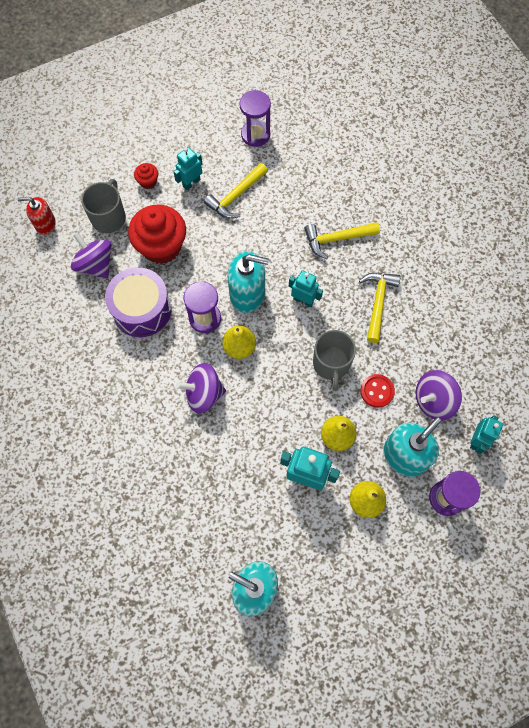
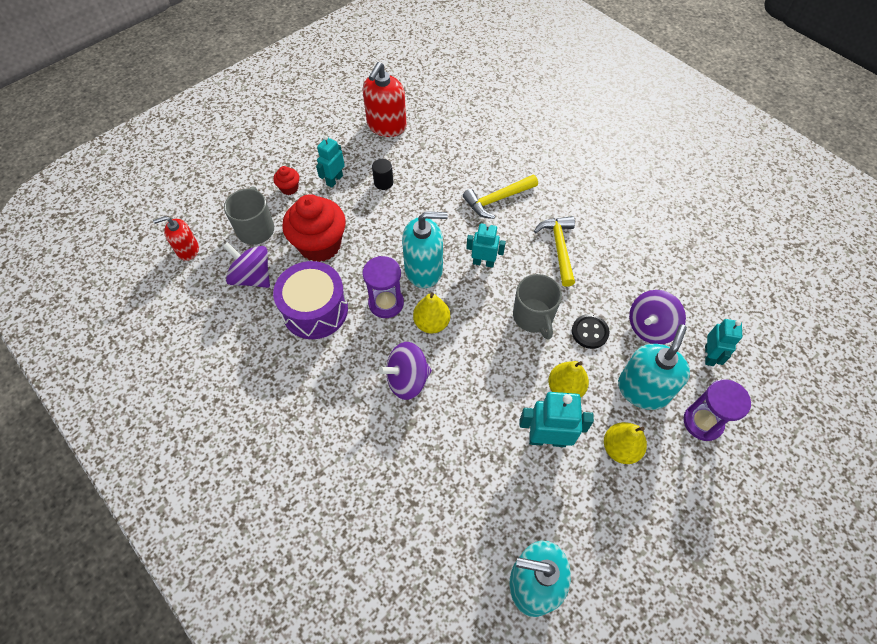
camera: 15 degrees left, 10 degrees down
(236, 196) = (383, 182): yellow hammer -> black cylinder
(255, 134) = (386, 126): purple hourglass -> red soap dispenser
(377, 391) = (589, 332): red button -> black button

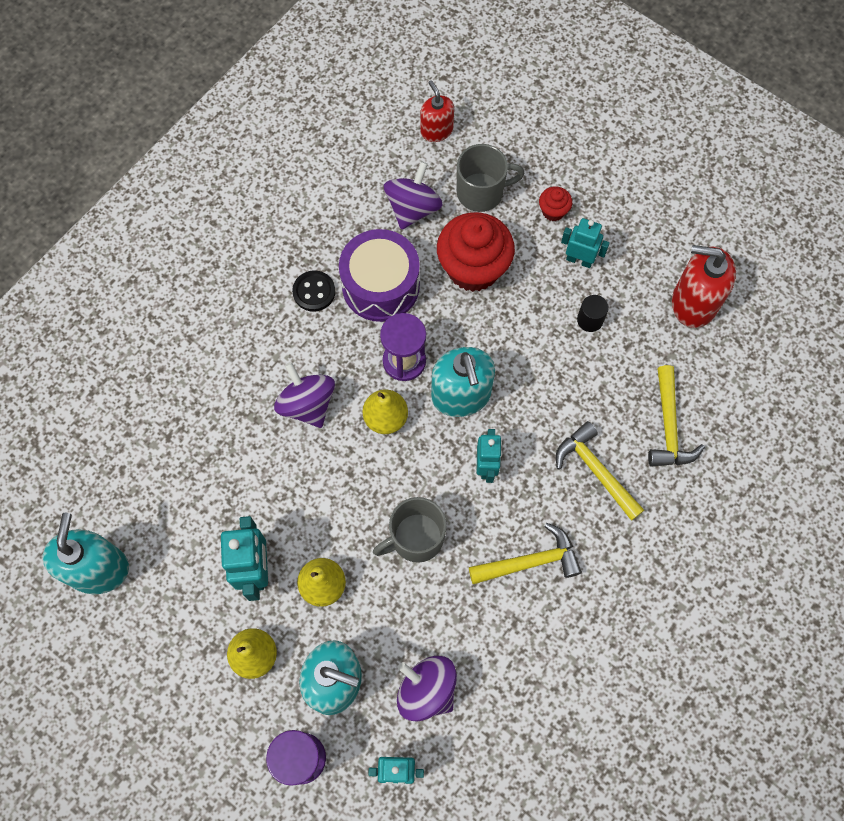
camera: 80 degrees right, 10 degrees up
(473, 155) = (668, 426): none -> yellow hammer
(589, 332) = (406, 611): black button -> black button (314, 292)

